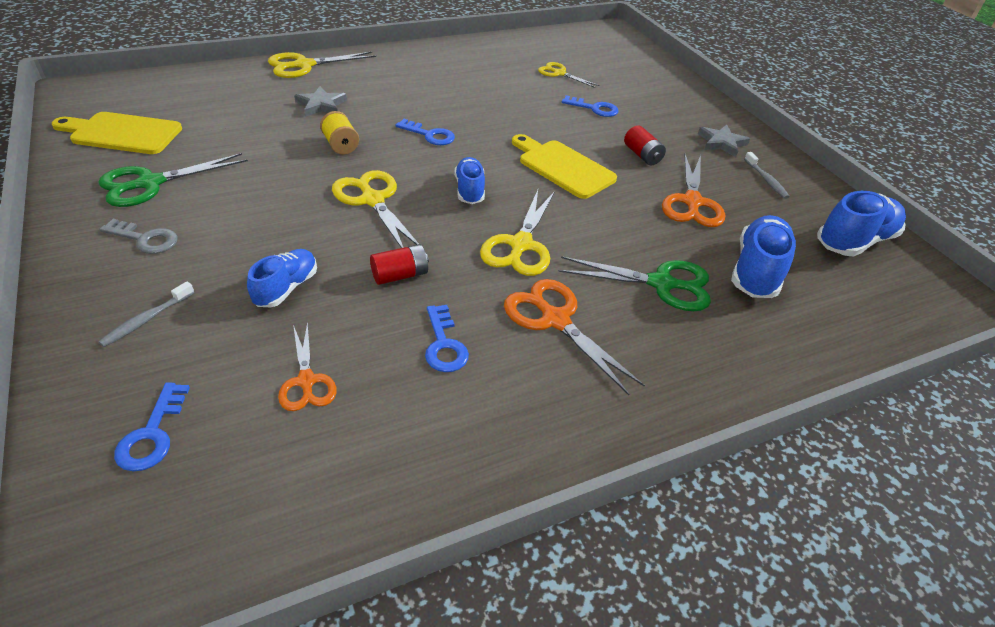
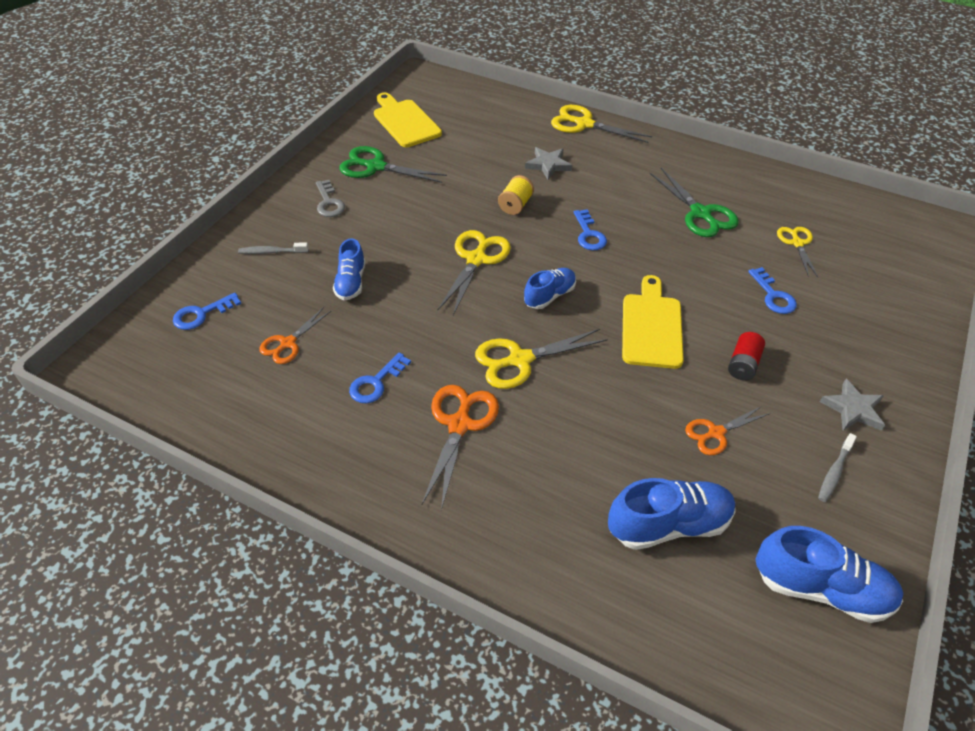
camera: 55 degrees right, 5 degrees up
(286, 288) = (351, 282): blue shoe -> blue shoe turned 105 degrees clockwise
(400, 275) = (417, 321): red battery -> none
(661, 284) = (572, 466): green scissors -> green scissors (700, 213)
(692, 202) = (716, 433): orange scissors -> orange scissors, size x0.63

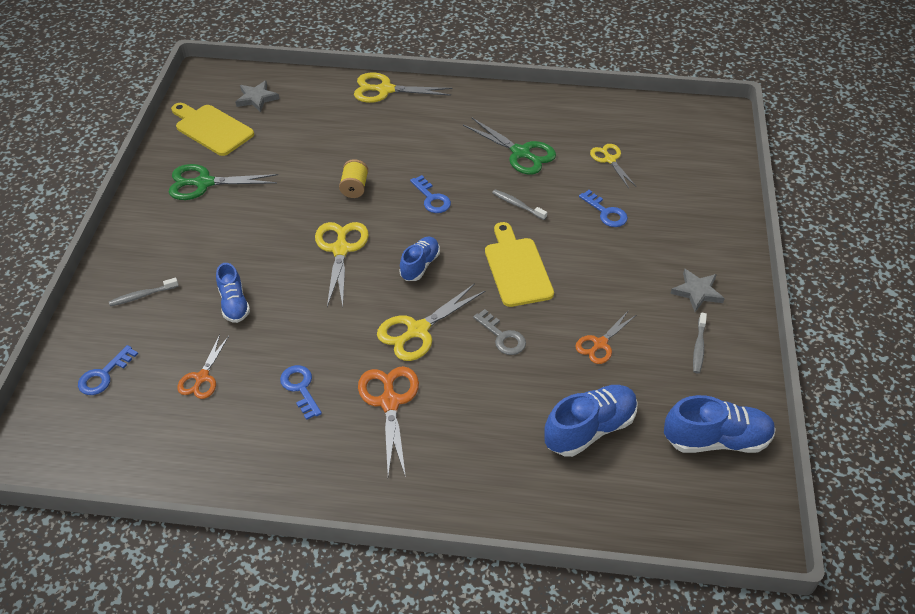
camera: 20 degrees left, 0 degrees up
(329, 202) = (175, 231): grey key -> grey key (502, 336)
(376, 382) = (300, 388): blue key -> blue key turned 135 degrees clockwise
(548, 165) = (368, 140): grey star -> grey star (257, 98)
(677, 263) = (517, 205): none -> grey toothbrush
(743, 364) = (601, 280): red battery -> none

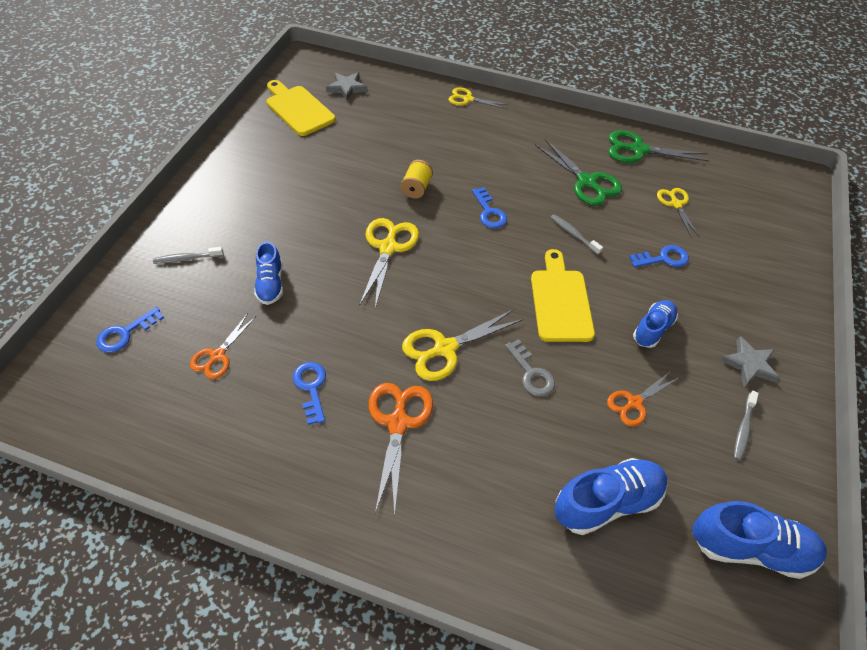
camera: 10 degrees right, 5 degrees up
(204, 183) = (276, 158): green scissors -> green scissors (638, 150)
(385, 90) = (467, 99): yellow scissors -> yellow scissors, size x0.63
(420, 265) = (462, 279): blue shoe -> blue shoe (652, 329)
(606, 212) = (663, 258): blue key -> blue key turned 75 degrees counterclockwise

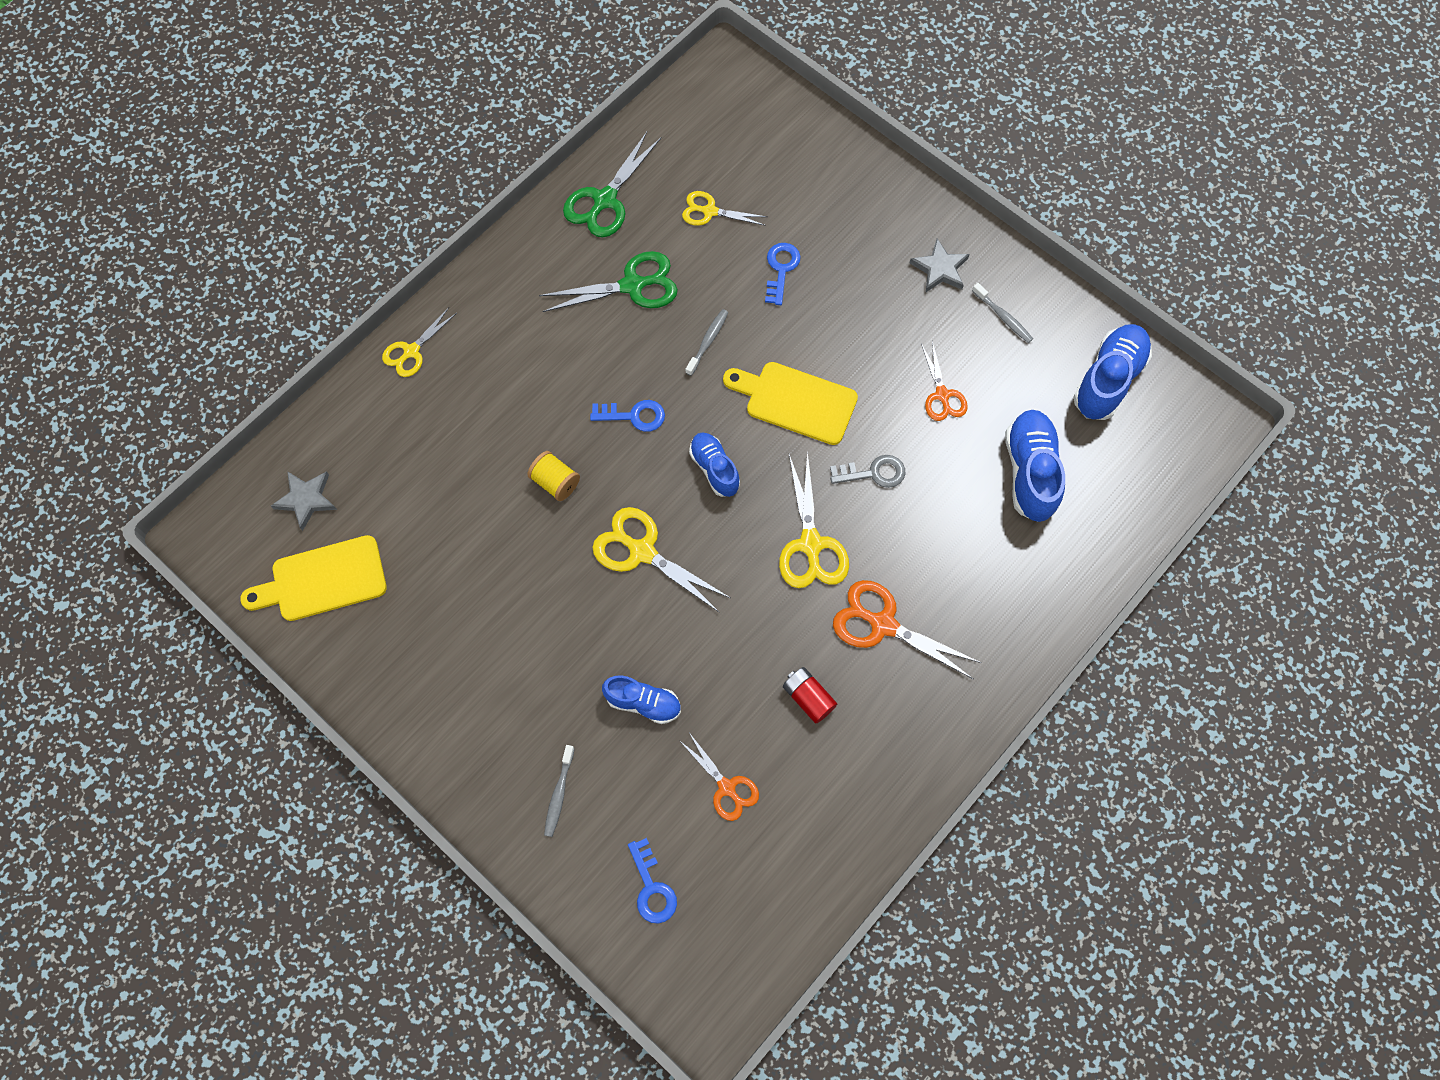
camera: 65 degrees left, 15 degrees up
(311, 388) = (808, 698): blue key -> red battery
(573, 234) = (708, 341): grey toothbrush -> grey toothbrush turned 135 degrees clockwise
(652, 329) = (866, 332): blue shoe -> blue shoe (714, 469)

